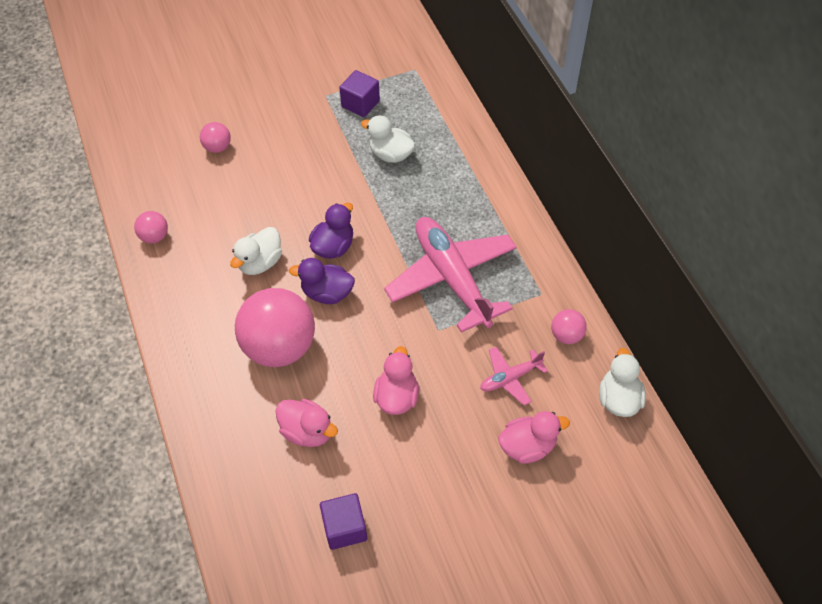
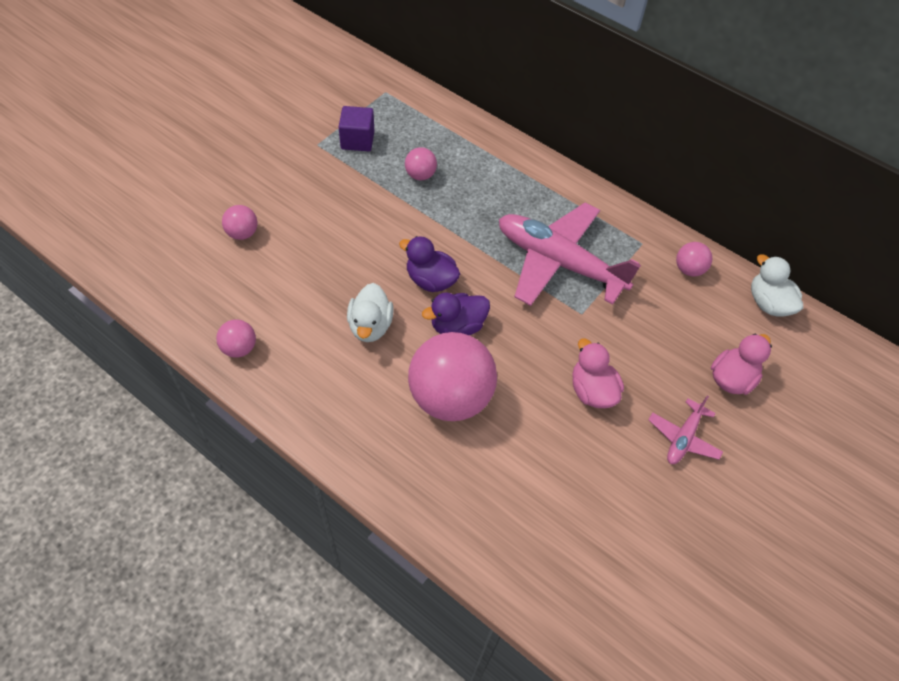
camera: 35 degrees left, 0 degrees up
(307, 431) = (537, 464): pink duck -> none
(333, 246) = (430, 280): purple duck -> purple duck turned 60 degrees counterclockwise
(345, 528) = (639, 536): purple cube -> none
(390, 154) = (420, 175): white duck -> pink ball
(510, 378) = (673, 327): pink plane -> pink plane (683, 438)

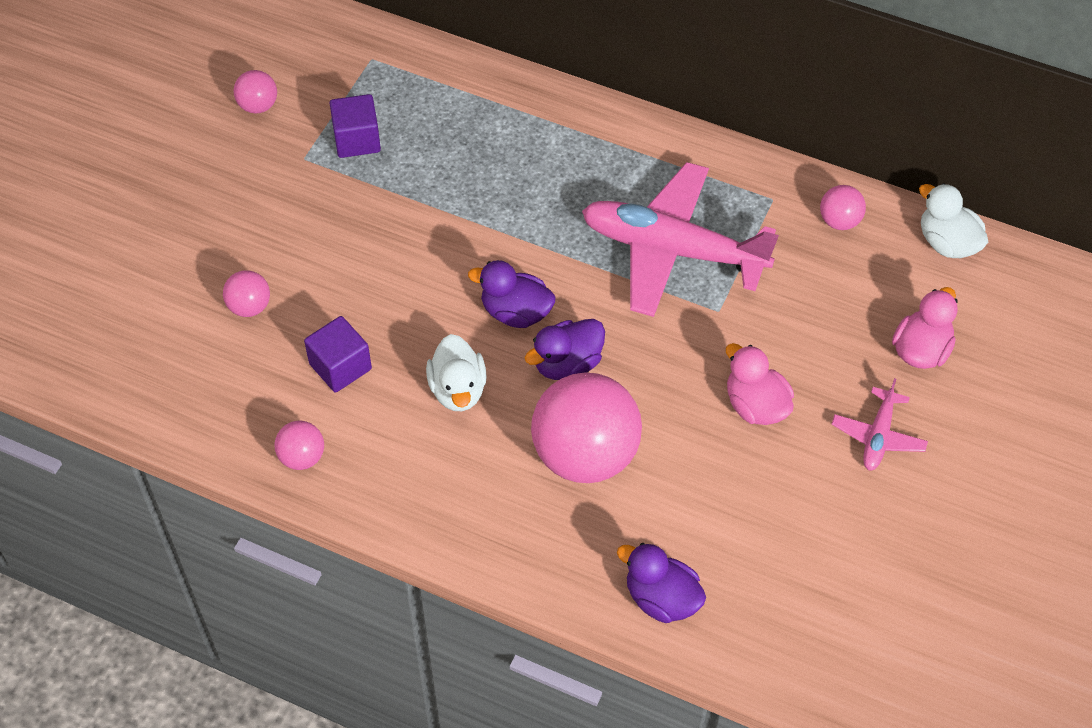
camera: 10 degrees left, 0 degrees up
(291, 289) = (340, 366): none -> purple cube
(420, 175) = (458, 171): pink ball -> pink ball (258, 106)
(477, 527) = (661, 598): none -> purple duck

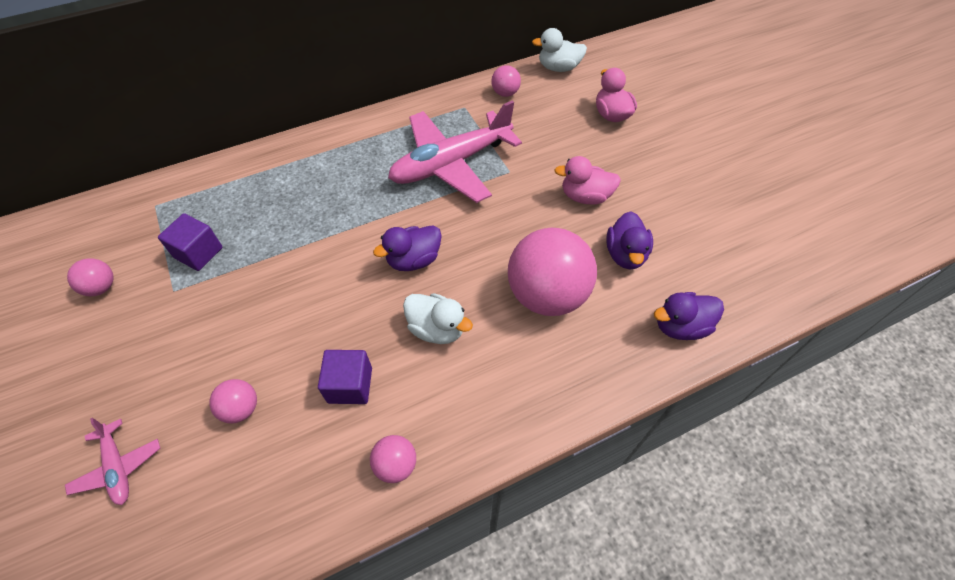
camera: 50 degrees left, 0 degrees up
(567, 364) = (475, 260): purple duck -> purple duck (625, 254)
(878, 436) = (649, 162): pink plane -> pink plane (118, 467)

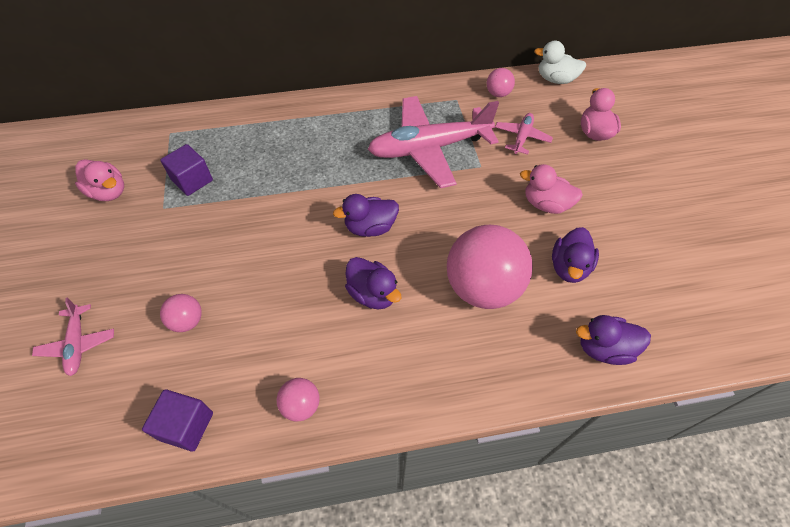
camera: 15 degrees right, 0 degrees up
(101, 287) = (109, 192): pink ball -> pink duck
(350, 385) = (282, 324): purple cube -> purple cube (186, 426)
(437, 329) = (372, 294): white duck -> purple duck
(542, 133) = (522, 137): none -> pink plane

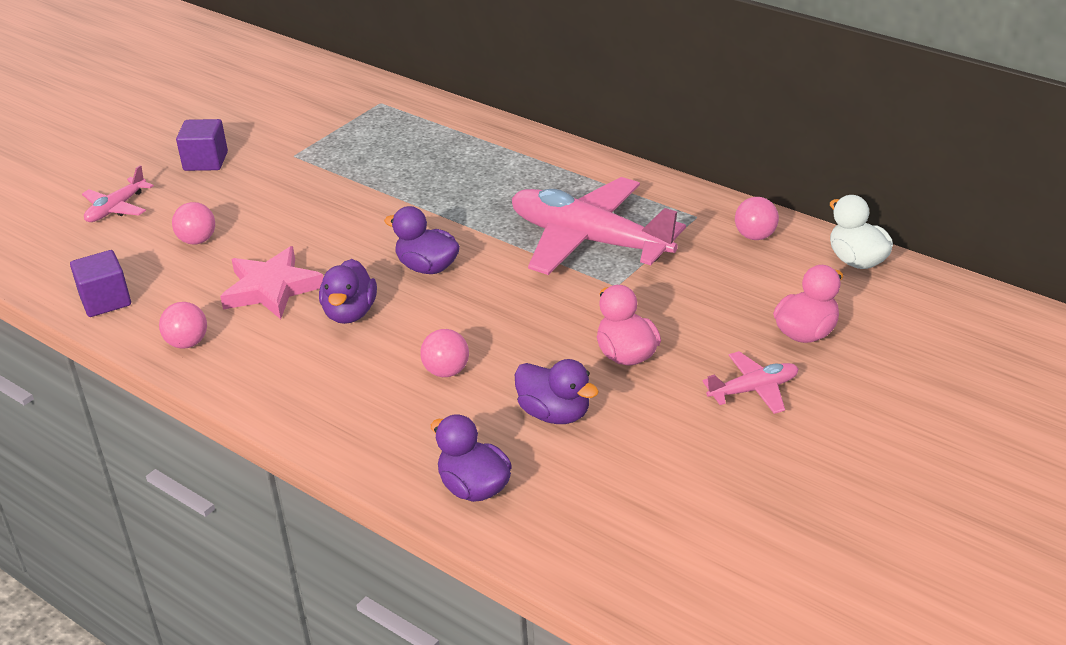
camera: 50 degrees right, 20 degrees down
(109, 192) = (273, 122): pink duck -> none
(192, 180) = (343, 148): purple cube -> purple cube (205, 161)
(297, 316) = (271, 289): none -> pink star
(482, 287) = (446, 371): pink ball -> pink ball, size x0.45
(522, 137) = (708, 288): pink plane -> pink plane (754, 390)
(569, 267) = (555, 414): purple duck -> purple duck turned 120 degrees counterclockwise

